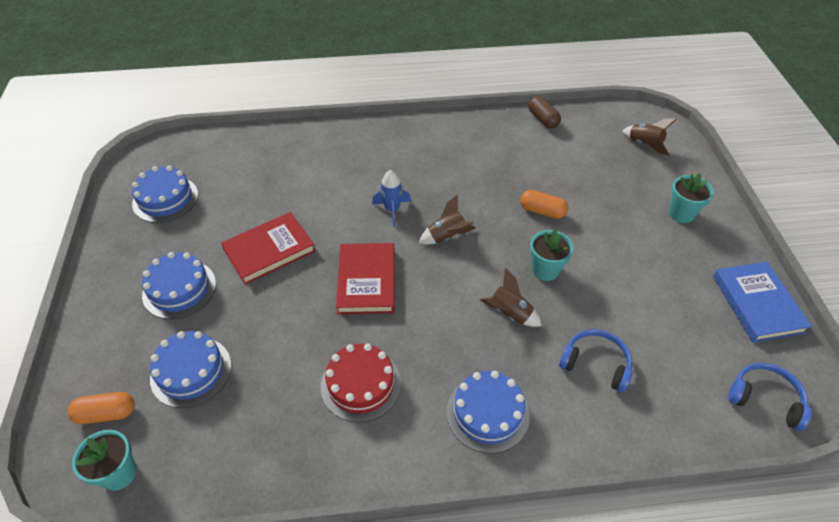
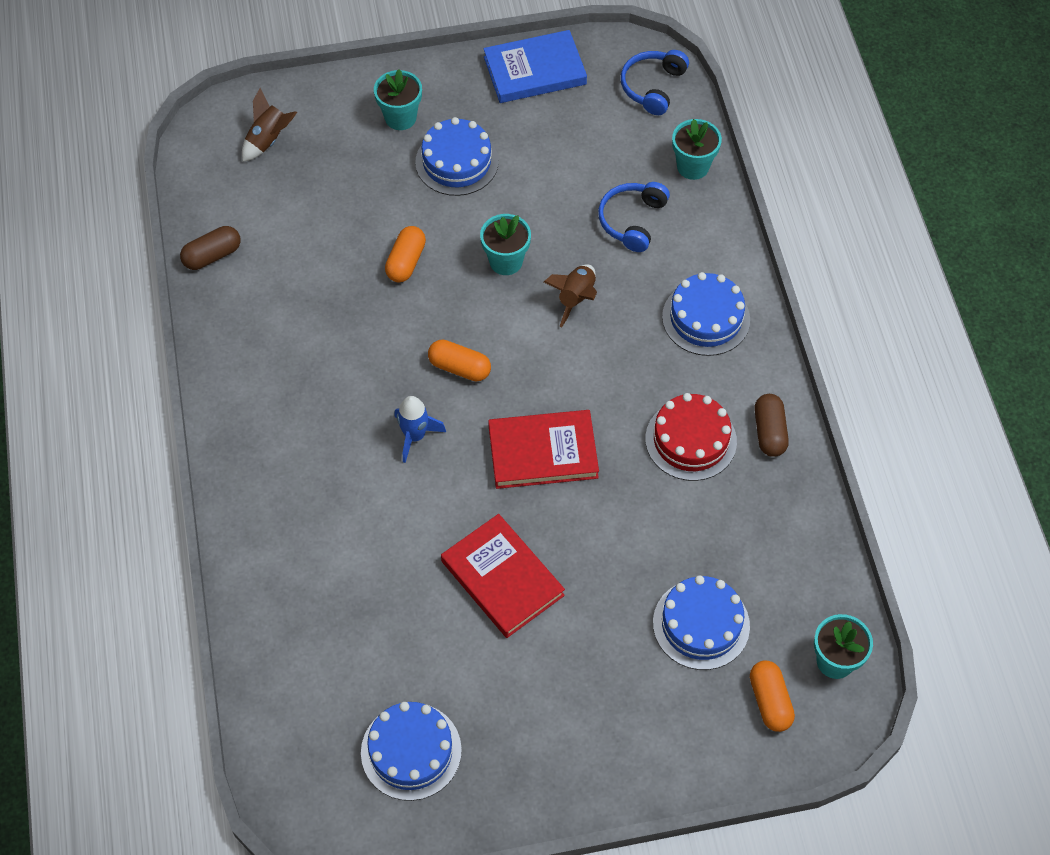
camera: 95 degrees left, 10 degrees up
(179, 289) = (580, 676): blue cake -> blue cake (457, 162)
(358, 452) = (769, 432): none -> brown capsule
(447, 237) = (459, 367): brown rocket -> orange capsule
(668, 424) = (693, 166): none -> turquoise flower pot

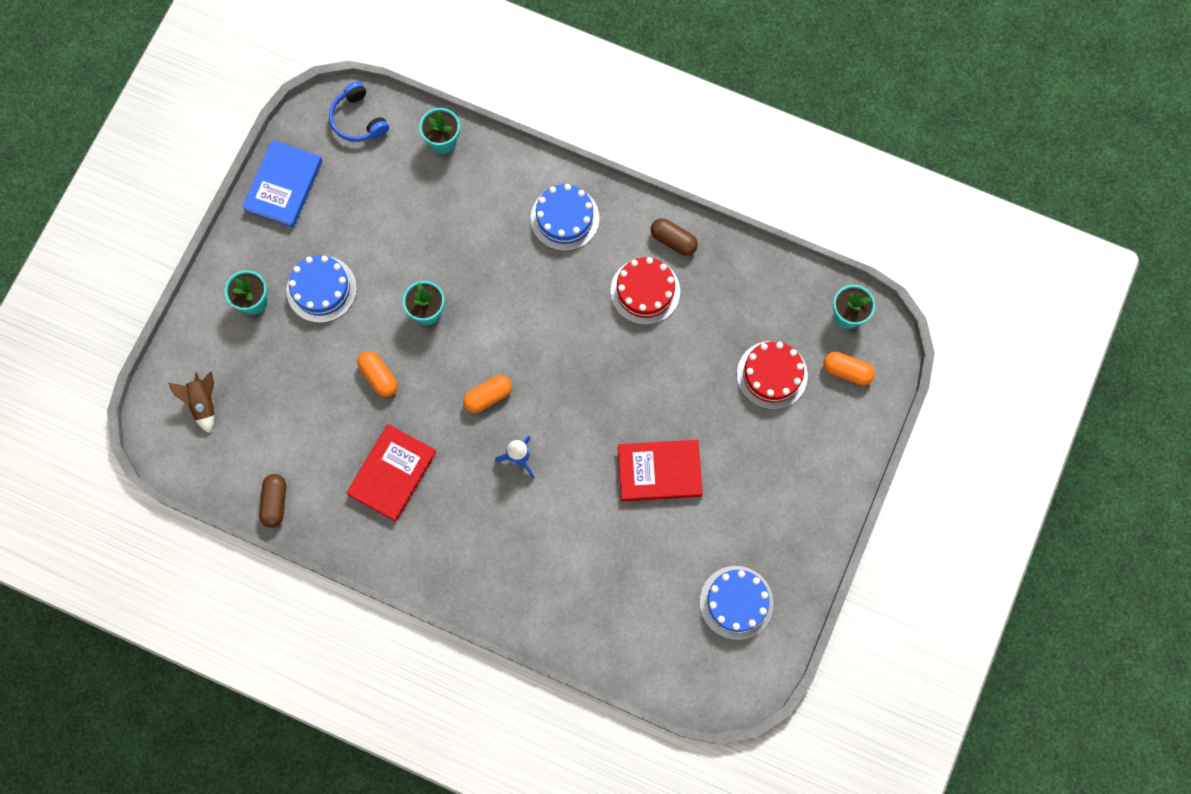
camera: 55 degrees left, 15 degrees up
(543, 452) = (589, 387): red book -> red book (392, 473)
(576, 298) = (490, 287): brown rocket -> none
(632, 220) = (456, 210): blue headphones -> none
(701, 624) = (772, 375): blue cake -> red cake

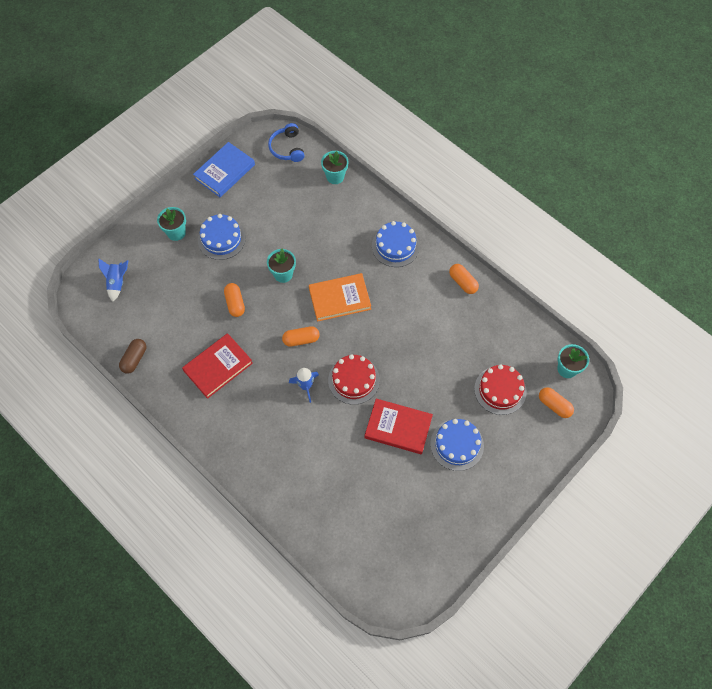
camera: 20 degrees right, 10 degrees down
(203, 403) = (117, 283): brown rocket -> blue rocket
(517, 321) = (339, 299): none -> orange book
(645, 291) = (432, 308): red cake -> red cake (353, 380)
(673, 240) = (463, 282): brown capsule -> orange capsule
(736, 602) = (419, 537): blue cake -> blue cake (457, 444)

